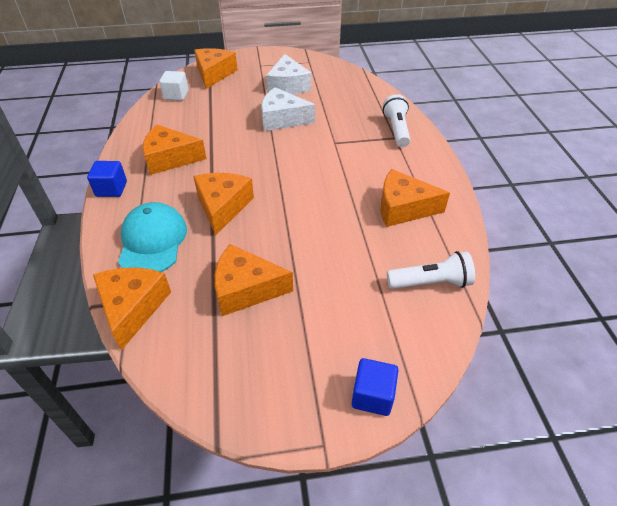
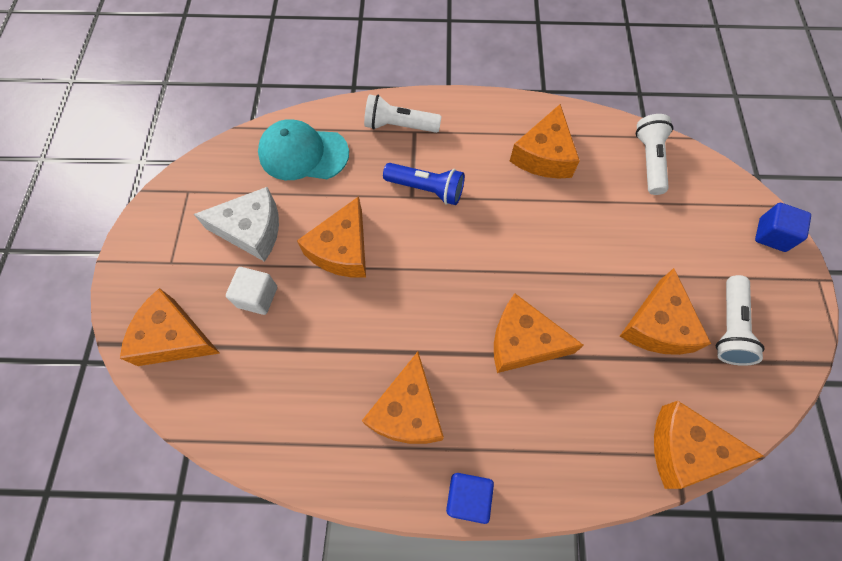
camera: 80 degrees left, 20 degrees up
(152, 241) = (580, 430): turquoise cap -> turquoise cap (303, 153)
(176, 95) = (226, 403): white cube -> white cube (257, 297)
(250, 346) = (729, 327): none -> white flashlight
(282, 119) = (342, 250): white cheese -> orange cheese
(343, 148) = (426, 189): none -> blue flashlight

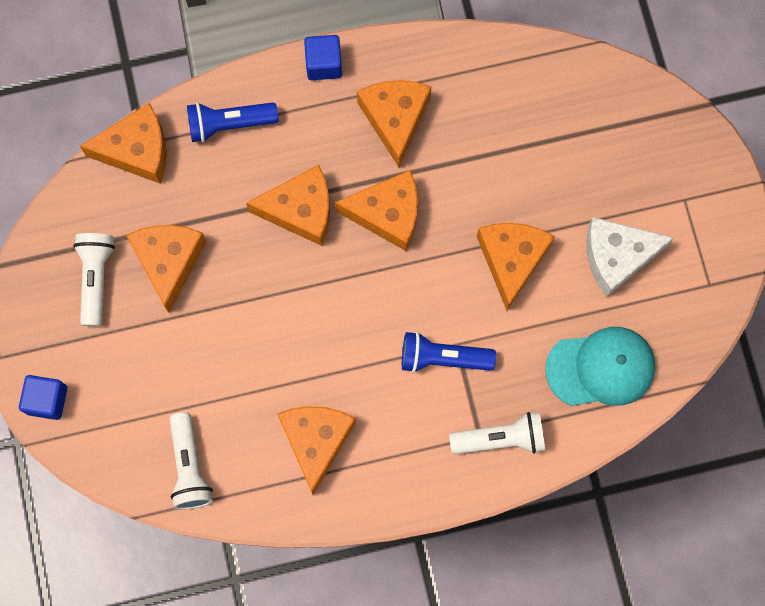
camera: 165 degrees right, 10 degrees up
(174, 338) = (641, 127): orange cheese -> orange cheese (387, 214)
(257, 297) = (578, 187): white cube -> none
(582, 452) = (229, 124): none -> blue flashlight

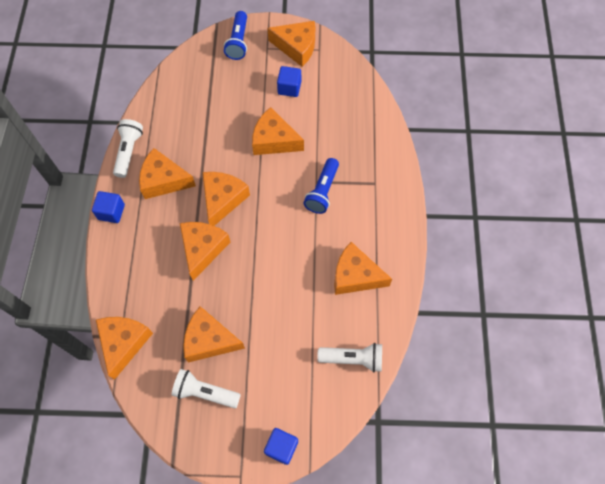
camera: 75 degrees left, 10 degrees down
(229, 124) = (129, 279): blue flashlight -> blue flashlight (238, 42)
(500, 439) = (379, 173): white flashlight -> white flashlight (129, 152)
(601, 368) = (351, 112): turquoise cap -> none
(617, 257) = (289, 88): white cheese -> blue cube
(702, 247) = (297, 47): none -> orange cheese

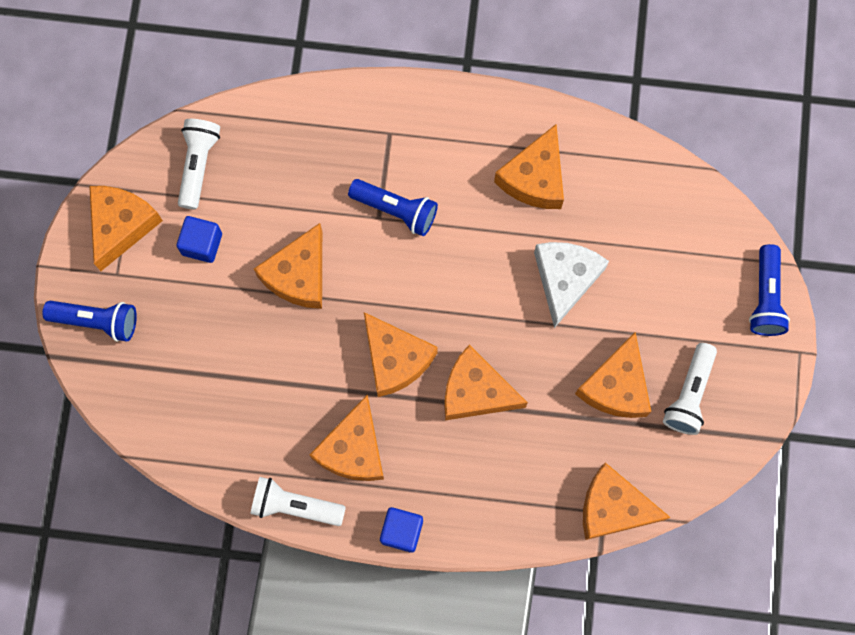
camera: 85 degrees left, 10 degrees up
(222, 199) = (395, 359): orange cheese -> orange cheese turned 150 degrees counterclockwise
(281, 447) = (765, 297): blue cube -> blue flashlight
(284, 300) = (565, 279): none -> white cheese
(353, 359) = (654, 195): white flashlight -> white flashlight (198, 165)

